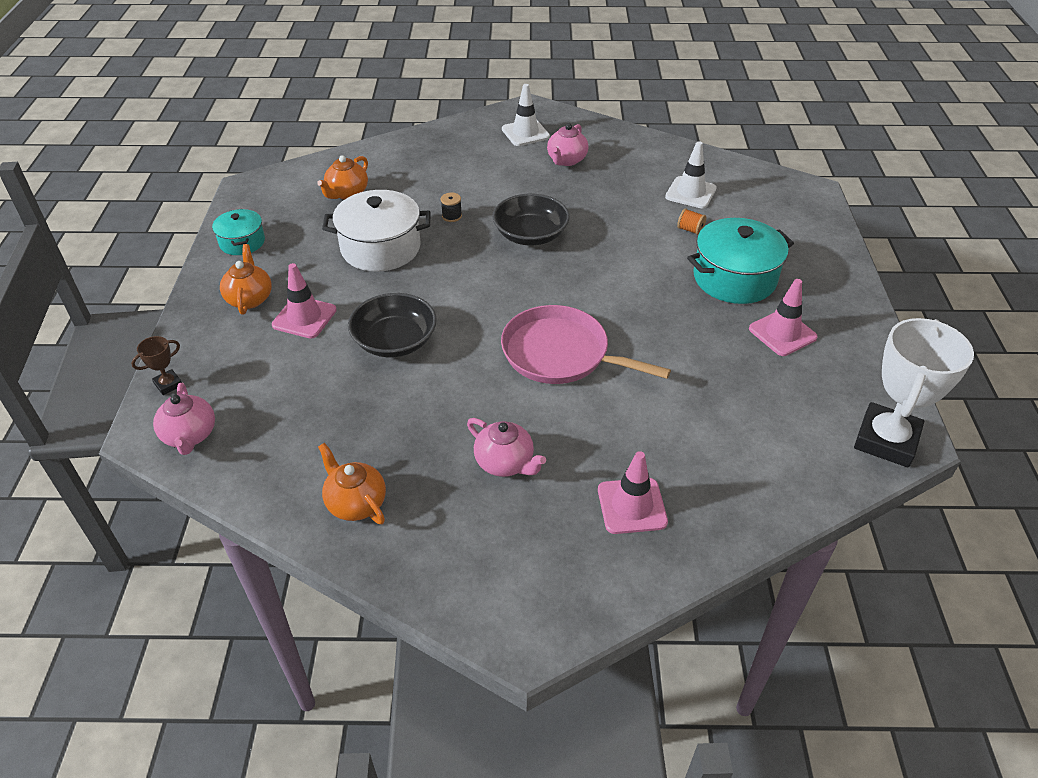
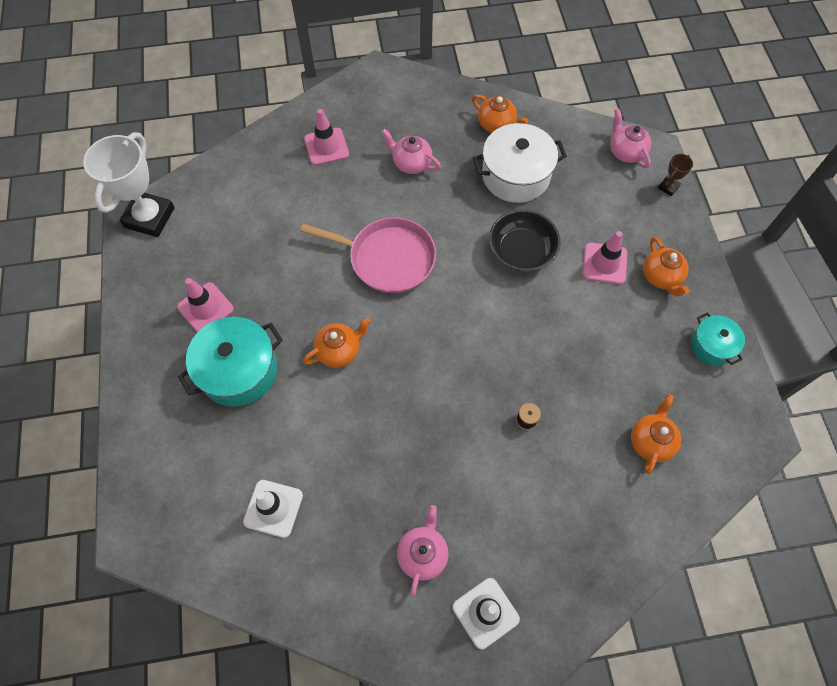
camera: 170 degrees right, 20 degrees up
(380, 248) = (578, 359): white pot -> white pot (515, 175)
(530, 235) = (439, 403): black bowl -> none
(627, 281) = (339, 351): none -> orange teapot
(690, 230) = (277, 438): orange spool -> none

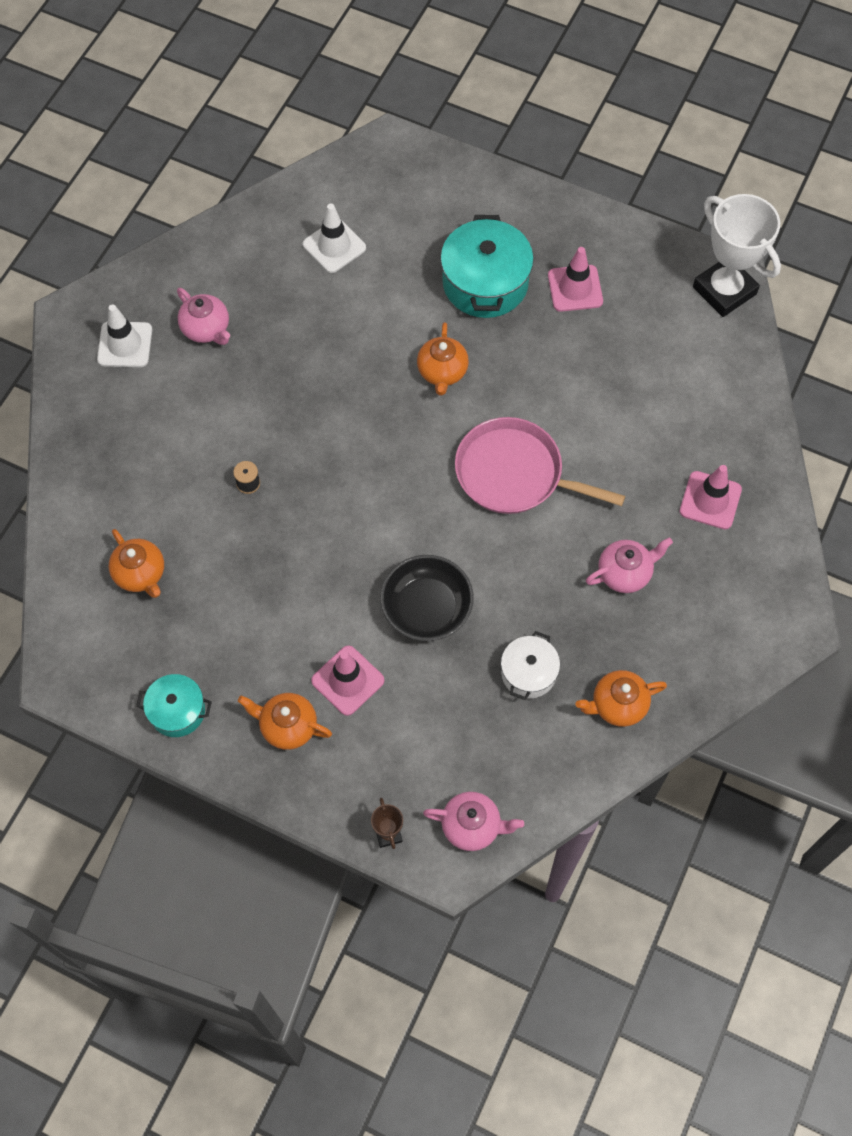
camera: 125 degrees right, 0 degrees up
(387, 258) = (514, 473): pink pan -> pink pan turned 60 degrees clockwise
(515, 175) = (528, 673): white pot -> white pot, size x0.57

